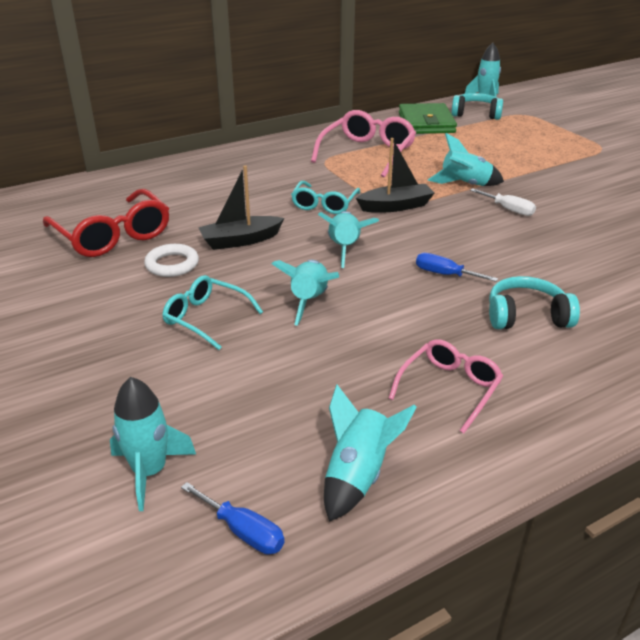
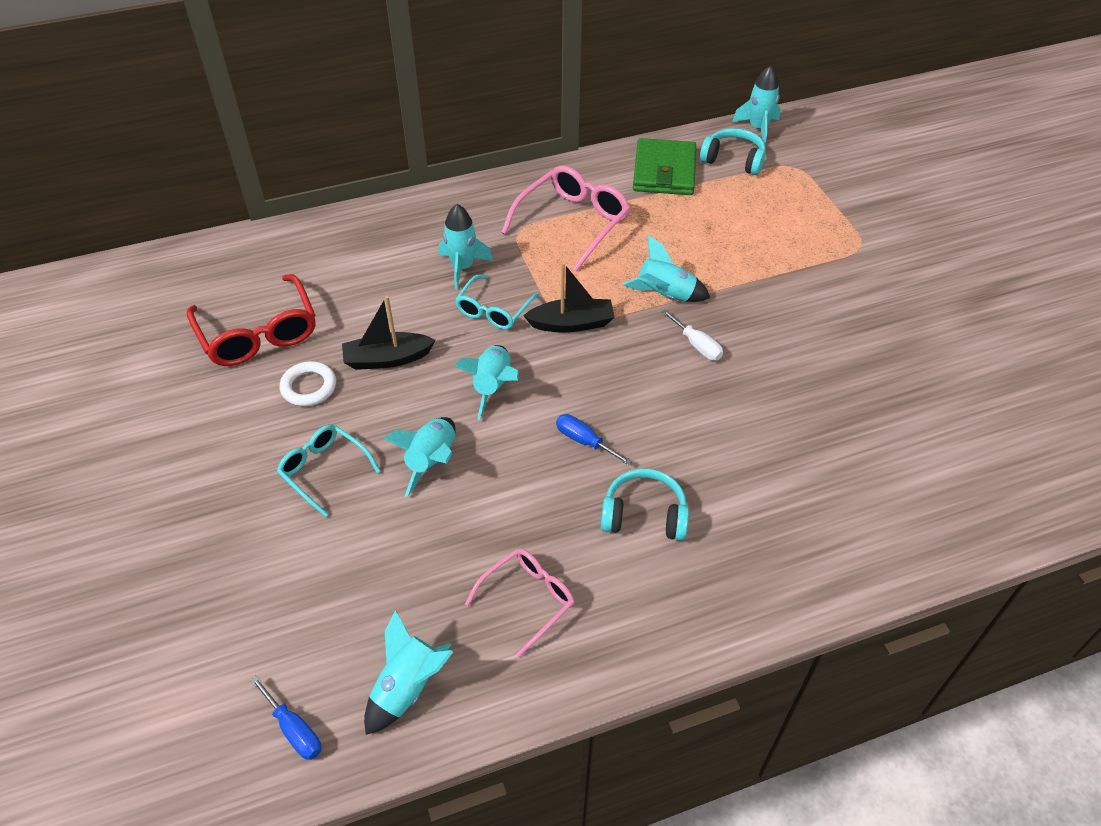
camera: 10 degrees right, 15 degrees up
(150, 471) = (232, 653): turquoise rocket -> turquoise rocket (462, 267)

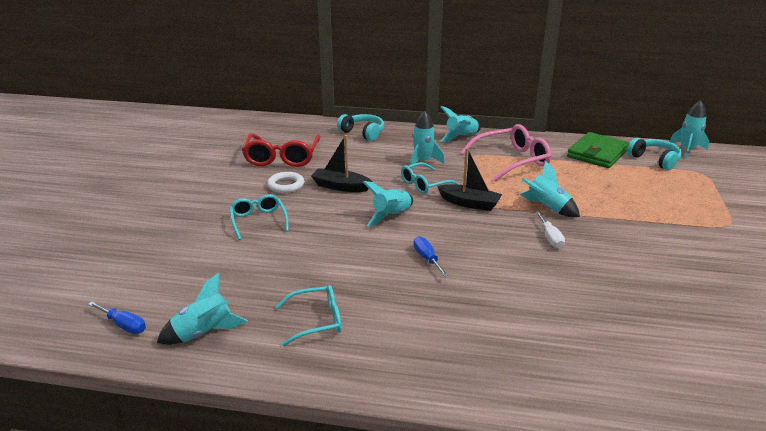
camera: 30 degrees right, 20 degrees down
(294, 730) = (124, 325): blue screwdriver -> blue screwdriver turned 45 degrees counterclockwise
(432, 461) = (322, 236): turquoise rocket -> turquoise rocket (461, 137)
(528, 599) = (317, 321): pink glasses -> turquoise glasses
(644, 515) = (435, 308): turquoise headphones -> turquoise headphones (363, 133)

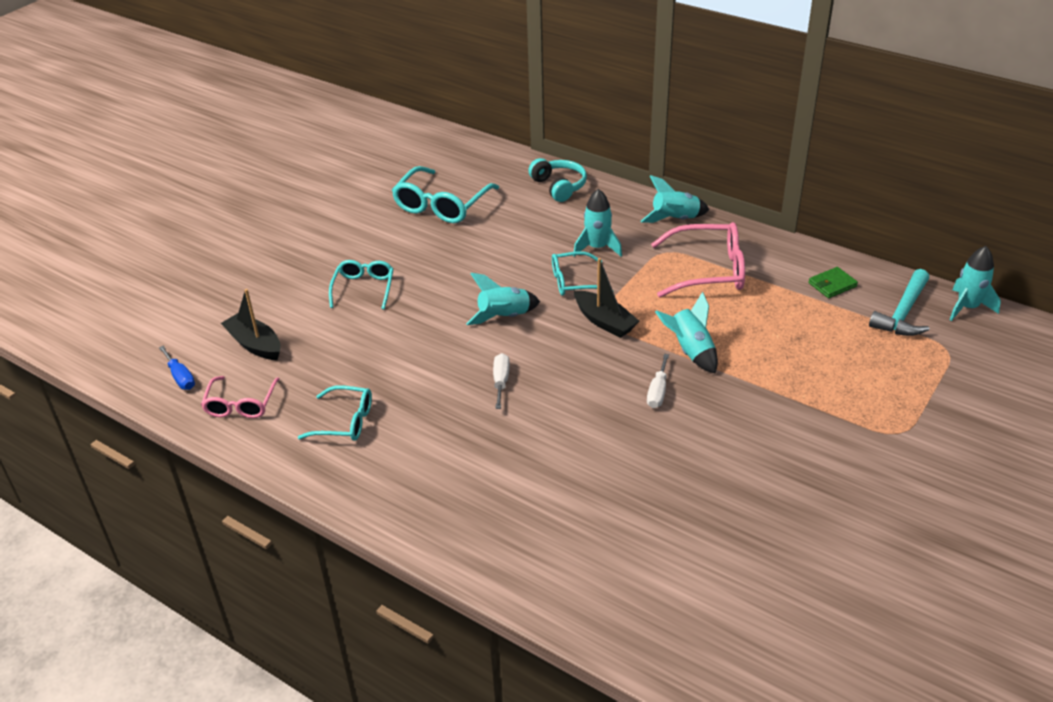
camera: 25 degrees right, 10 degrees up
(203, 333) = (240, 405): turquoise rocket -> pink glasses
(282, 158) = (441, 206): red glasses -> turquoise glasses
(286, 185) = (421, 247): white ring -> none
(341, 186) = (478, 262): black boat -> black boat (255, 344)
(427, 259) = (501, 381): blue screwdriver -> white screwdriver
(597, 153) = (832, 285): green wallet -> green wallet, size x0.51
(655, 160) = (903, 313): turquoise headphones -> turquoise hammer

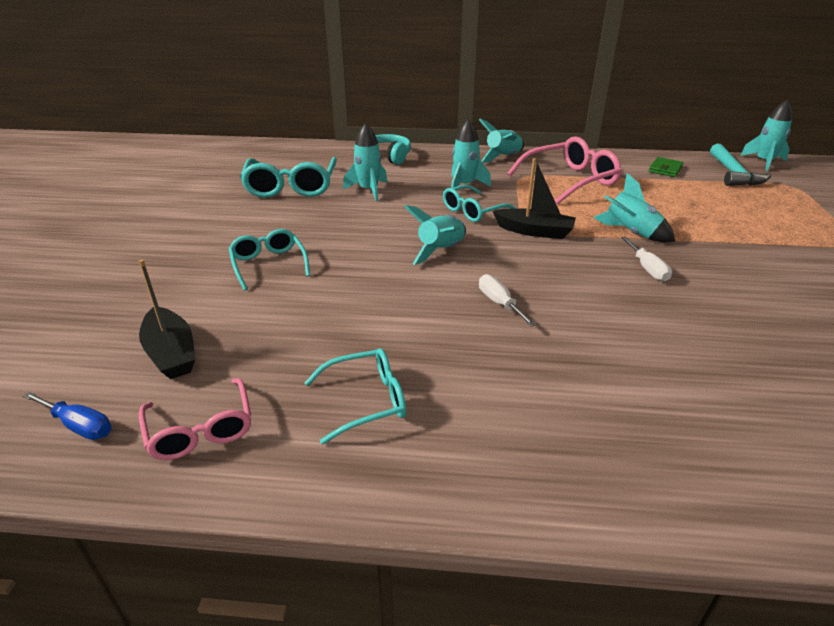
camera: 30 degrees left, 5 degrees down
(255, 344) = (171, 353): black boat -> black boat turned 135 degrees counterclockwise
(504, 229) = (369, 190): none -> turquoise rocket

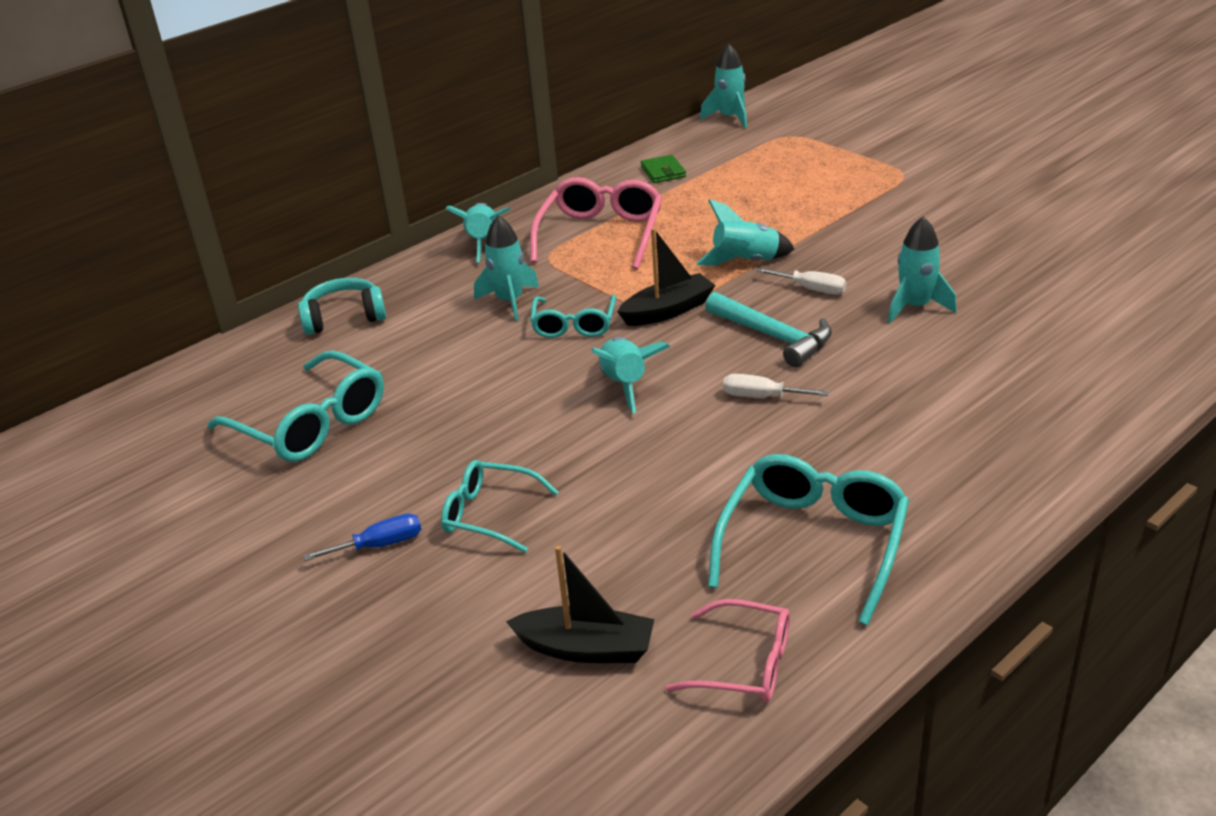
camera: 45 degrees left, 0 degrees up
(79, 426) = (645, 753): blue screwdriver -> blue screwdriver (379, 545)
(367, 400) = (814, 542): turquoise glasses -> turquoise glasses, size x1.61
(369, 190) = (417, 370): turquoise rocket -> turquoise rocket (915, 307)
(733, 174) = (725, 146): turquoise hammer -> turquoise hammer (773, 337)

